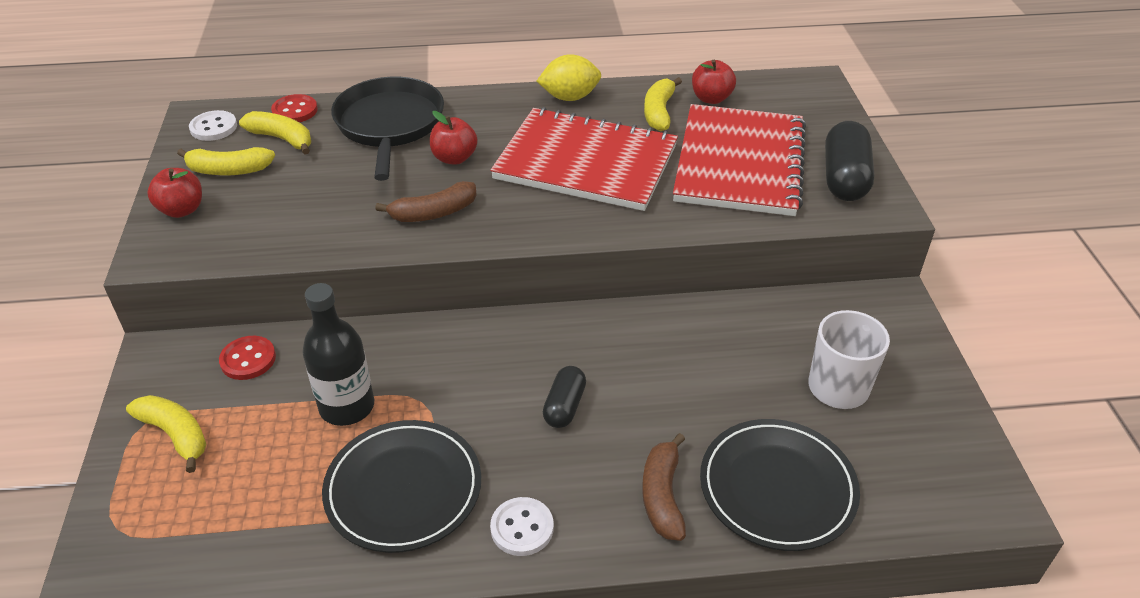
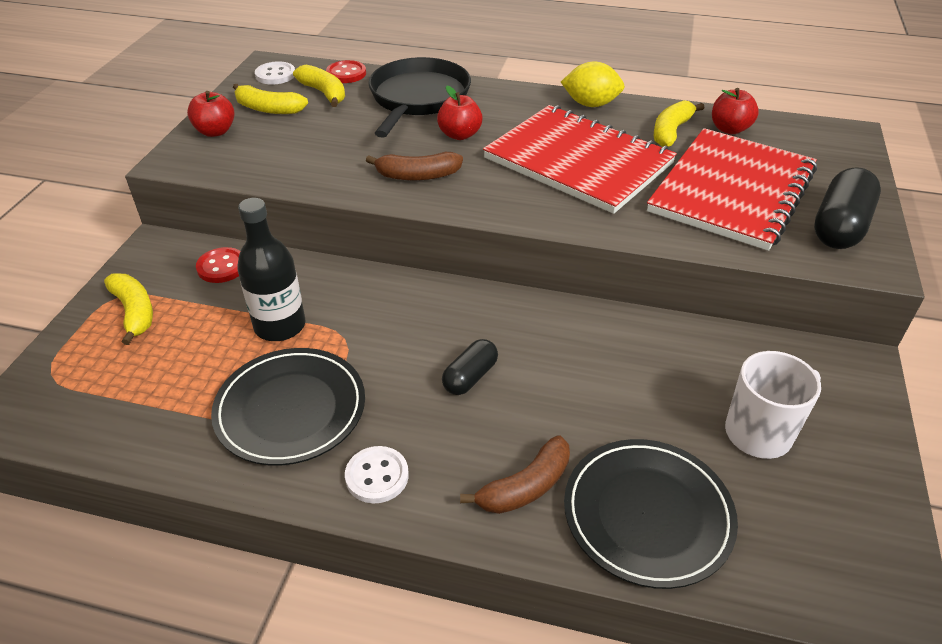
camera: 20 degrees right, 0 degrees up
(662, 495) = (525, 487): brown banana -> brown banana turned 150 degrees counterclockwise

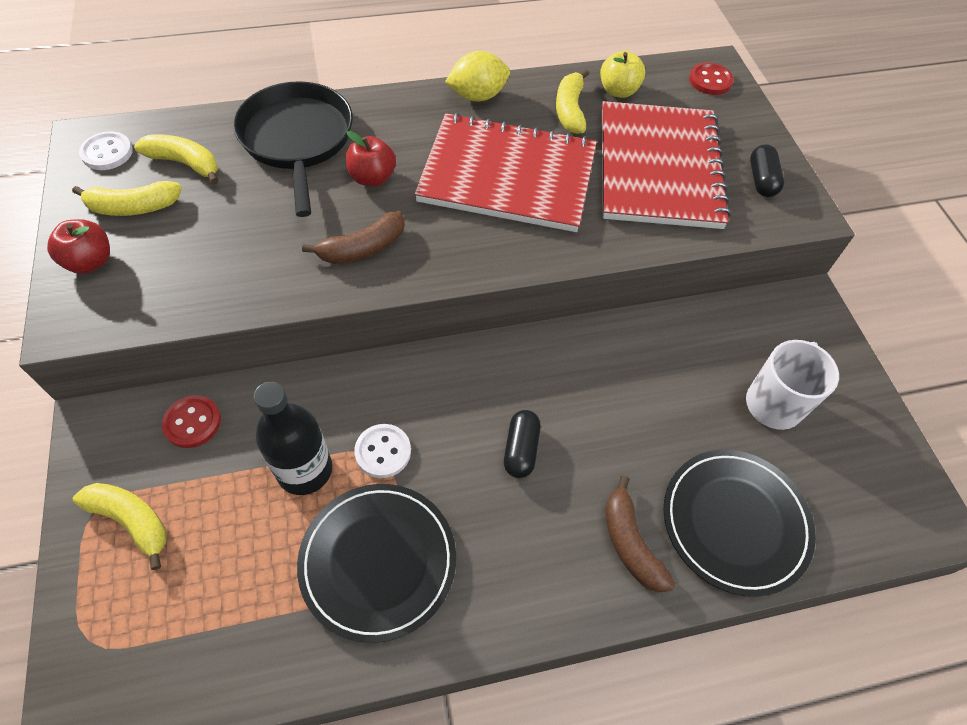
camera: 30 degrees left, 15 degrees up
(346, 74) = (192, 126): red button -> red button (710, 81)
(377, 476) = (502, 594): white button -> white button (383, 452)
(525, 487) = (630, 543): brown banana -> brown banana turned 135 degrees clockwise
(729, 129) = (618, 91): red apple -> yellow apple
(839, 227) = (761, 180): black capsule -> black capsule, size x0.60

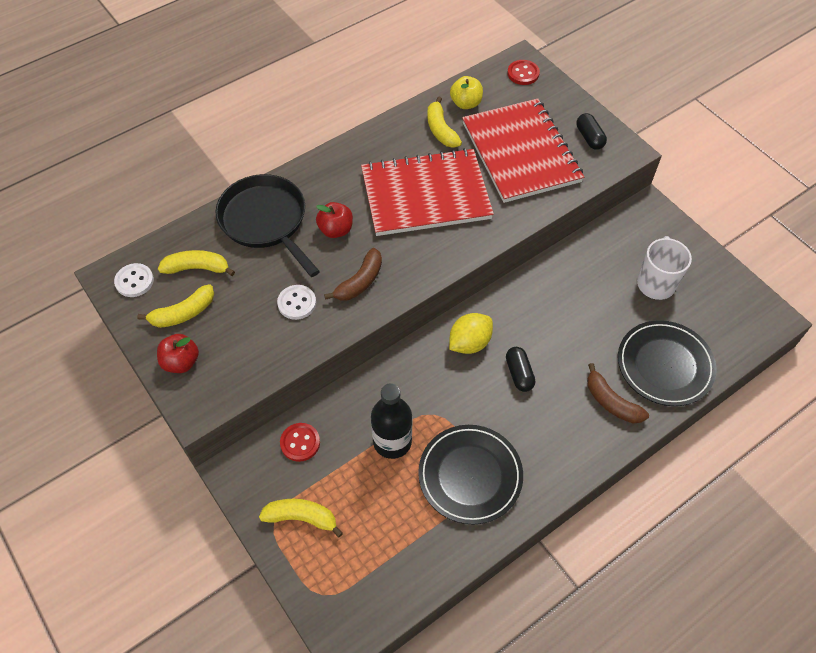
camera: 20 degrees left, 0 degrees up
(383, 452) = (434, 410): white button -> white button (297, 303)
(477, 96) = (372, 141): yellow lemon -> yellow lemon (469, 343)

